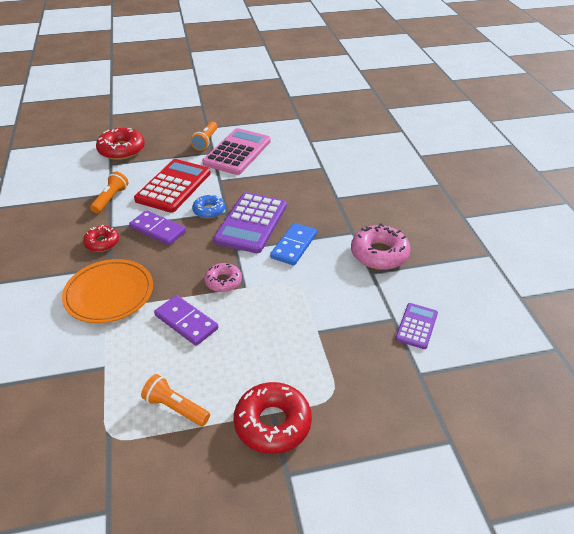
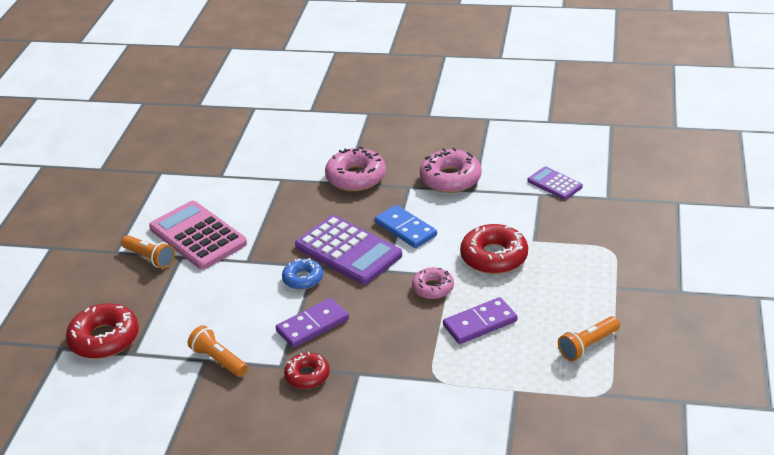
camera: 65 degrees left, 5 degrees down
(109, 294) = (406, 377): orange plate -> none
(173, 186) = (232, 301): red calculator -> none
(272, 423) = (627, 289): red donut -> red donut (494, 257)
(347, 201) = (356, 177): none -> pink donut

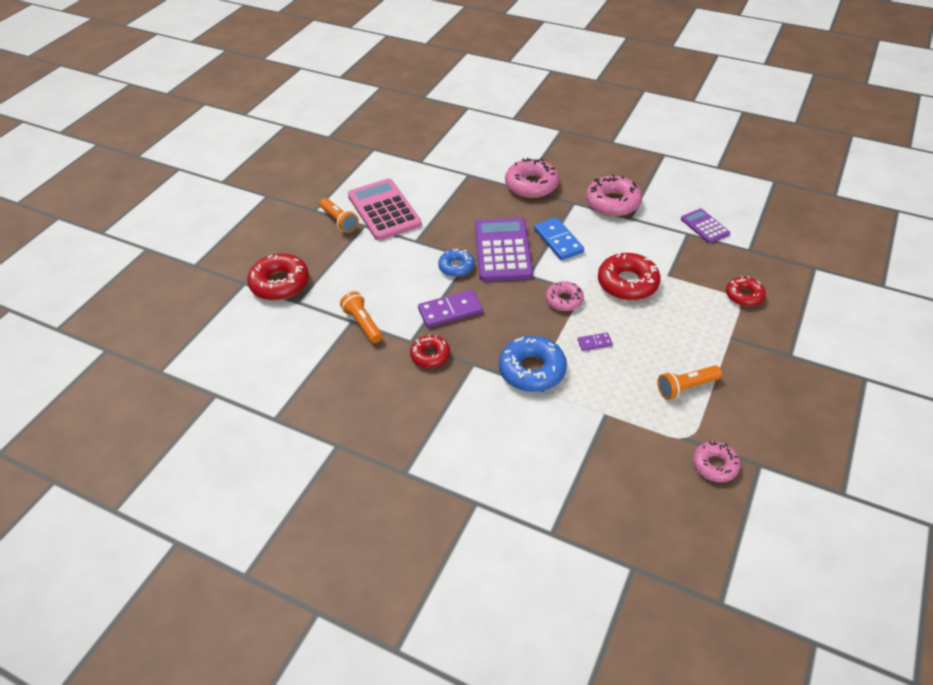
camera: 15 degrees right, 10 degrees up
(348, 251) = (502, 250): purple calculator -> purple calculator turned 150 degrees counterclockwise
(423, 365) = (532, 370): none -> blue donut
(480, 323) = (594, 343): purple domino -> purple domino, size x0.51
(616, 244) = (744, 295): none -> red donut
(640, 413) = (715, 465): none -> pink donut

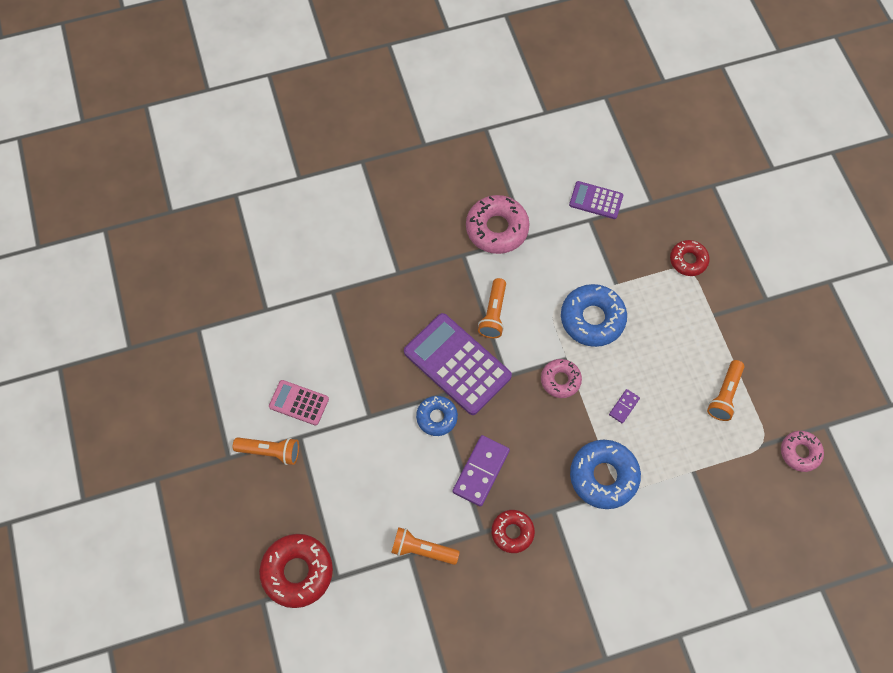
camera: 45 degrees left, 20 degrees up
(384, 210) = (299, 403): pink calculator -> pink calculator, size x0.53
(531, 185) = (405, 260): pink donut -> none
(558, 241) = (493, 314): blue domino -> orange flashlight
(627, 283) = (592, 319): red donut -> blue donut

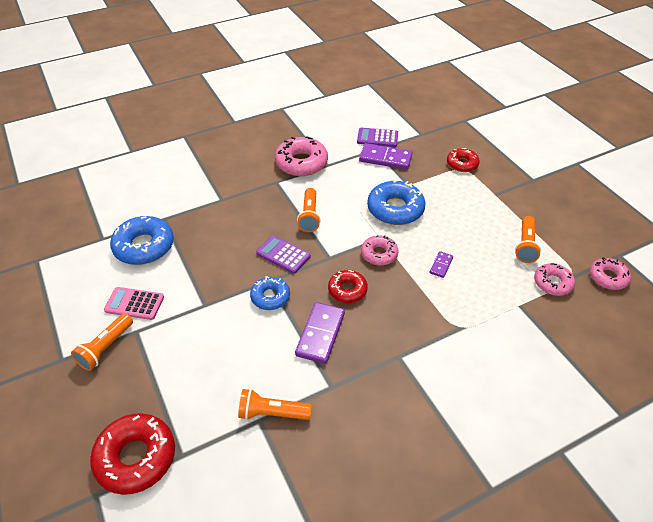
camera: 10 degrees left, 20 degrees down
(270, 451) = (105, 348): orange flashlight -> orange flashlight turned 120 degrees clockwise
(457, 364) = (283, 255): purple calculator -> purple calculator, size x0.53
(512, 532) = (362, 382): red donut -> red donut (347, 290)
(598, 237) = (385, 158): none -> purple domino
(603, 476) = (439, 321): blue donut -> blue donut (144, 246)
(737, 450) = (552, 283): none -> pink donut

